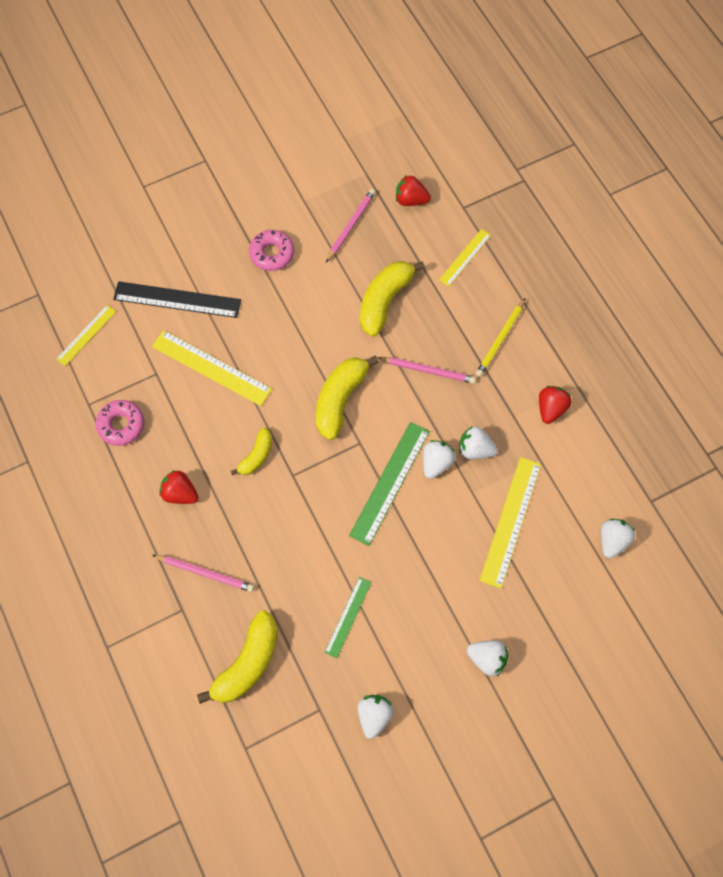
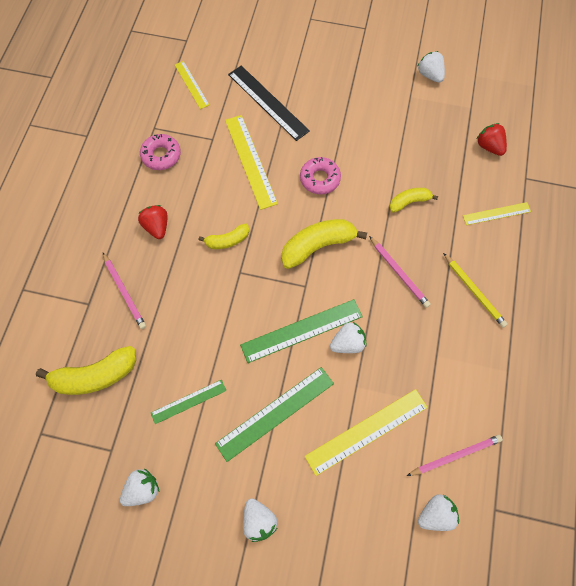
camera: 40 degrees right, 0 degrees up
(86, 335) = (191, 84): yellow ruler -> yellow ruler turned 75 degrees clockwise
(272, 254) = (357, 116): pink donut -> pink donut (320, 179)
(350, 225) = (429, 134): pink pencil -> pink pencil (455, 455)
(384, 301) = (409, 202): yellow banana -> yellow banana, size x0.58
(427, 566) = (275, 413): none -> green ruler
(475, 449) = (385, 356): white strawberry -> white strawberry (429, 75)
(500, 339) = (474, 291): yellow pencil -> yellow pencil turned 105 degrees counterclockwise
(551, 408) = (471, 372): red strawberry -> none

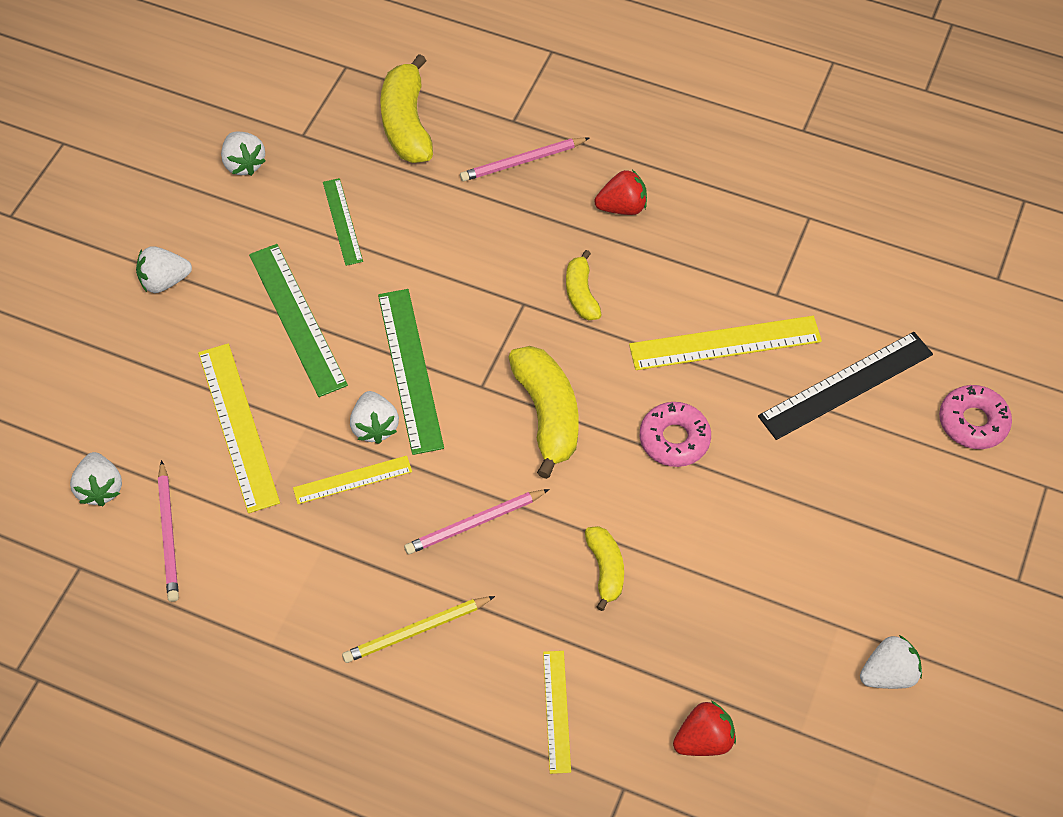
camera: 100 degrees right, 10 degrees down
(161, 155) = (752, 222): pink donut -> pink donut (973, 422)
(191, 84) = (895, 277): yellow ruler -> yellow ruler (352, 480)

